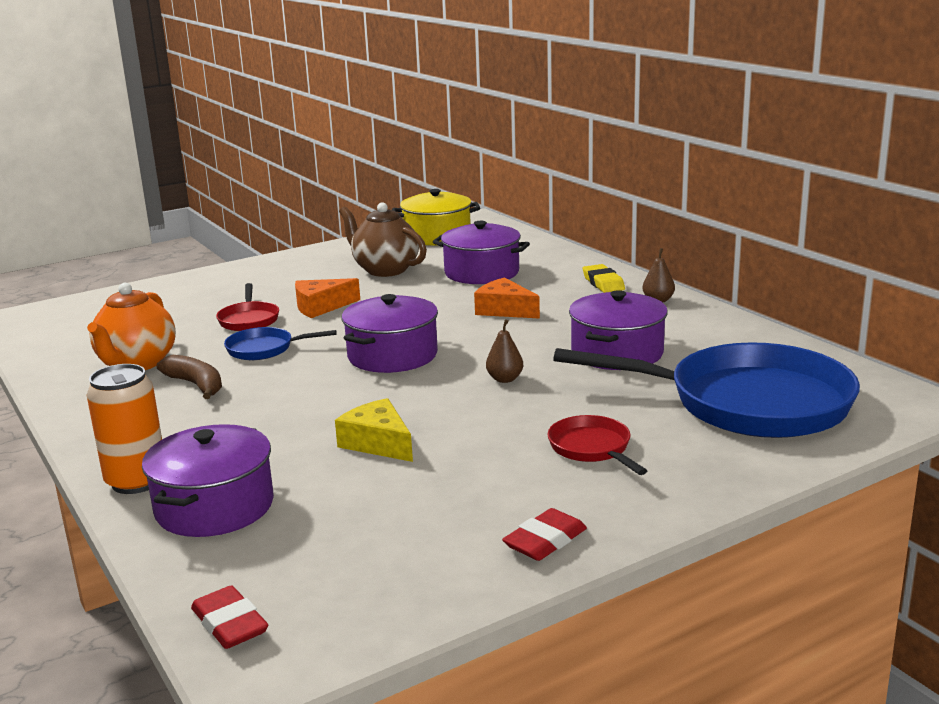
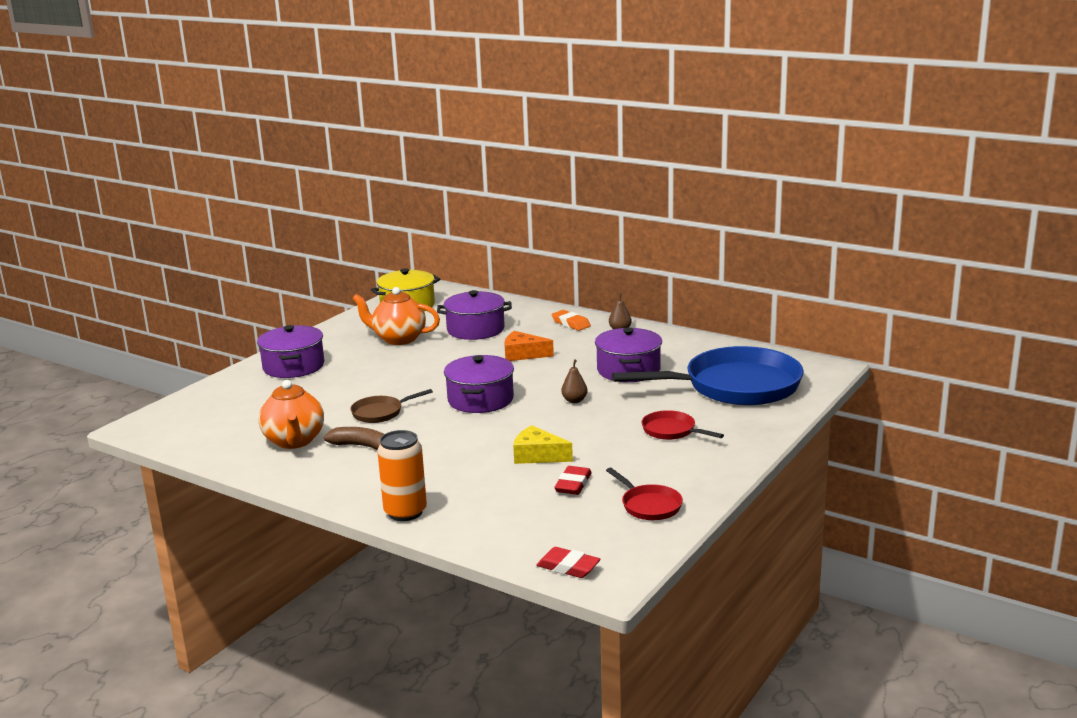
camera: 25 degrees left, 0 degrees up
(214, 506) = (478, 513): purple pot -> purple pot (293, 366)
(249, 320) = (339, 394): red pan -> red pan (649, 505)
(264, 349) = (380, 413): blue pan -> brown pan
(321, 307) = (384, 375): orange cheese -> none
(385, 270) = (398, 339): brown teapot -> orange teapot
(545, 541) = (696, 485): red eraser -> red eraser (573, 484)
(603, 283) = (571, 323): yellow eraser -> orange eraser

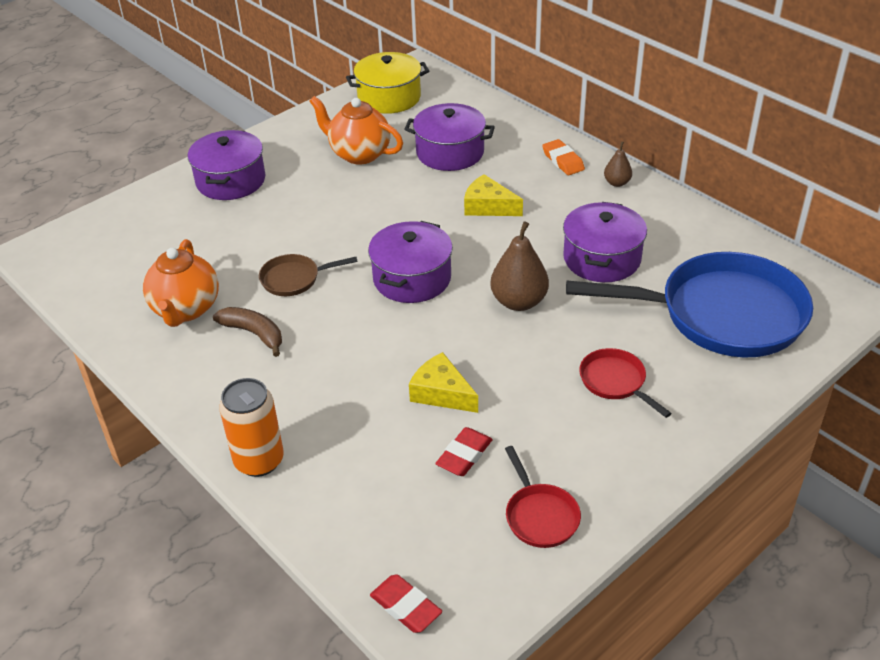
camera: 15 degrees right, 20 degrees up
(523, 354) = (488, 206): orange cheese -> yellow cheese
(574, 400) = (519, 302): brown pear -> brown pear, size x1.82

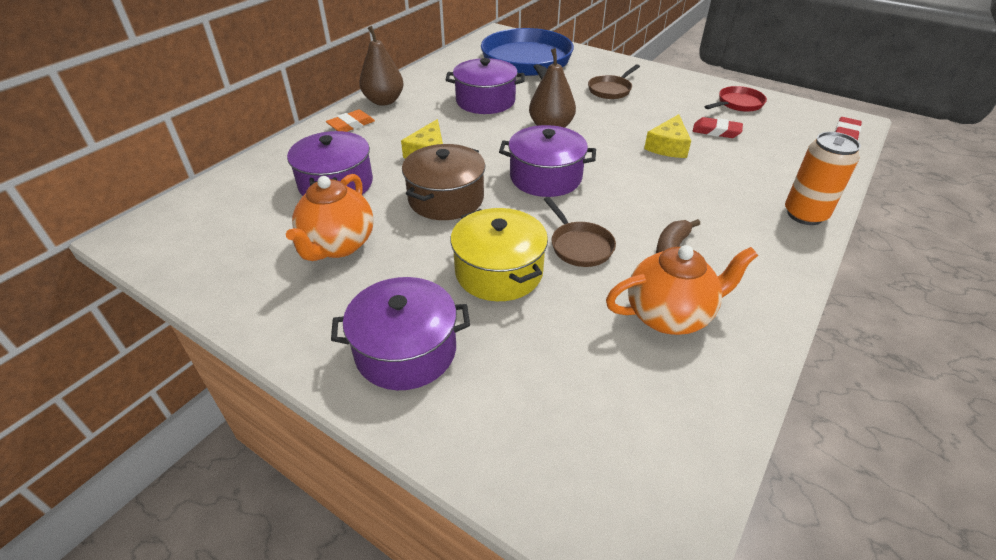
camera: 105 degrees left, 0 degrees up
(389, 97) = (204, 244): yellow pot -> yellow pot (499, 272)
(401, 211) = (446, 198): none -> brown pot
(615, 382) = (611, 90): red pan -> brown pan
(617, 183) = (384, 101): brown pear -> brown pear, size x1.82

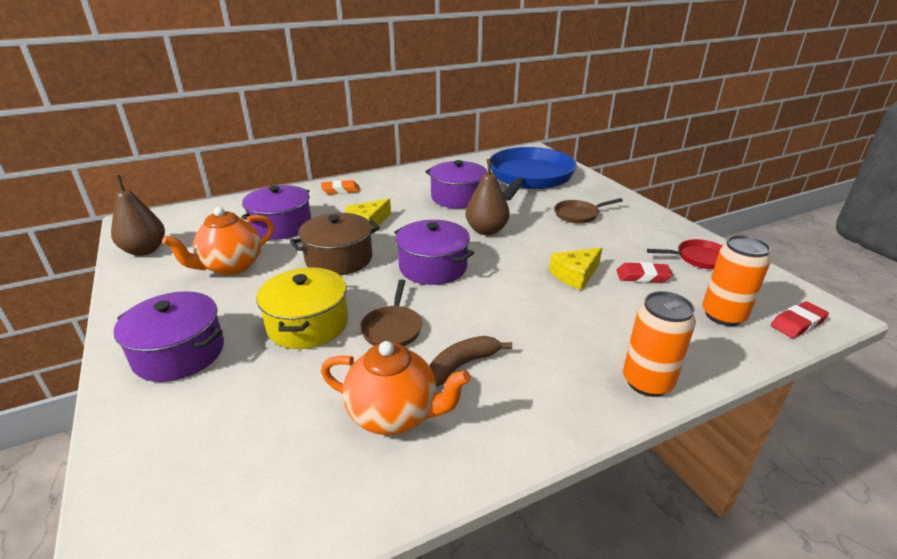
camera: 30 degrees right, 10 degrees down
(384, 101) = (383, 180): brown pear -> brown pear (145, 250)
(716, 131) = (642, 276): red eraser -> red eraser turned 45 degrees counterclockwise
(798, 145) = (723, 315): none -> orange can

